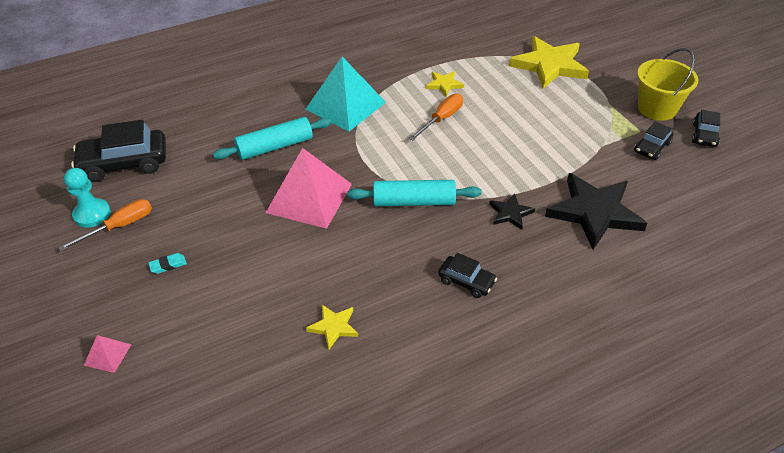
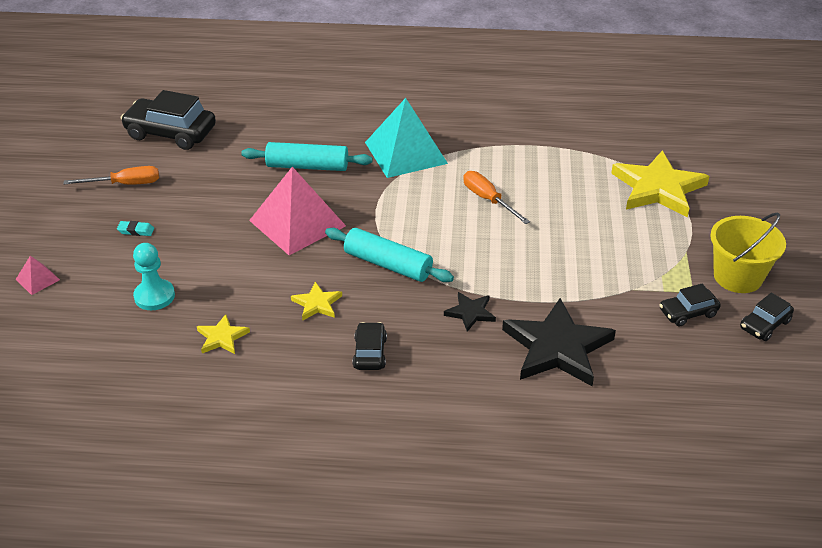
camera: 30 degrees right, 5 degrees down
(92, 214) = (112, 165): turquoise pawn -> turquoise pawn (154, 296)
(442, 119) = (488, 200): orange screwdriver -> orange screwdriver turned 105 degrees counterclockwise
(444, 84) = (523, 167): yellow star -> yellow star (317, 304)
(466, 281) = (370, 353): black car -> black car turned 150 degrees counterclockwise

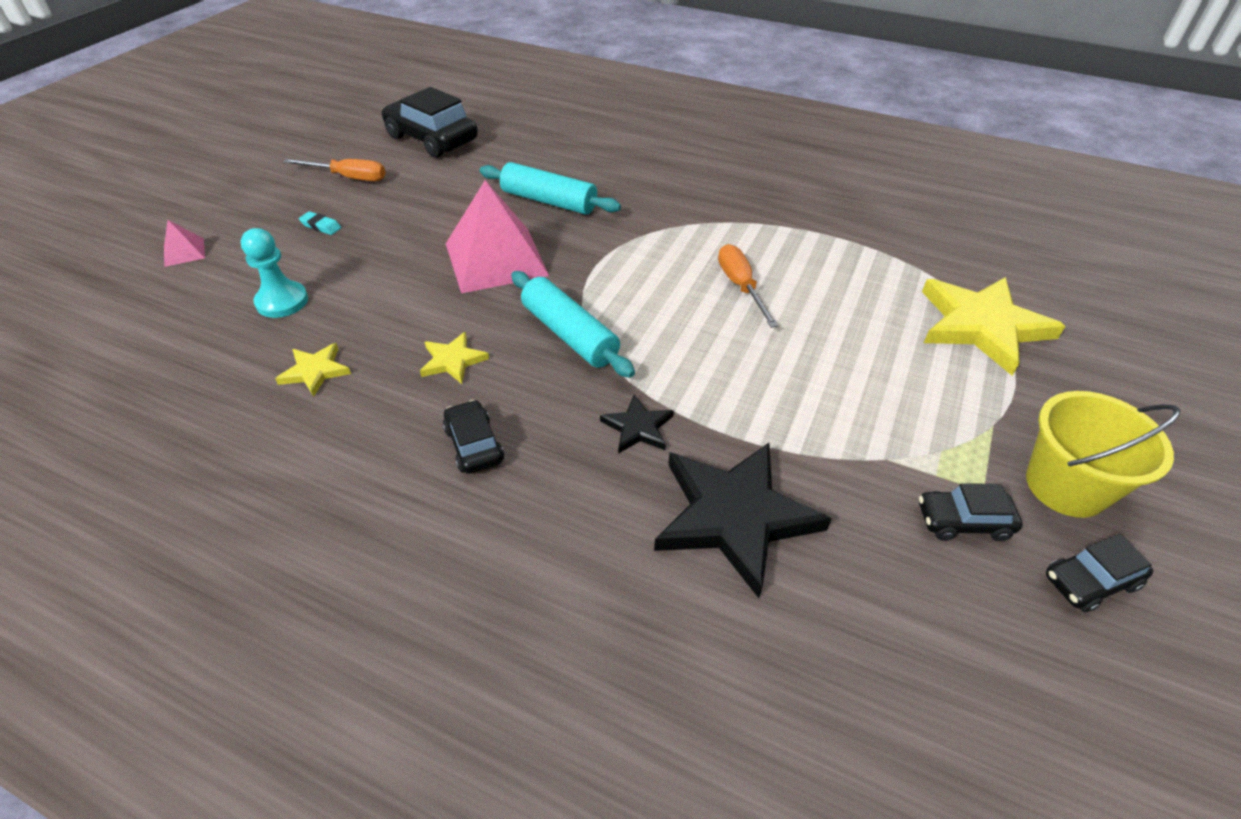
camera: 20 degrees right, 5 degrees up
(370, 353) = (474, 445): black car -> black car turned 45 degrees counterclockwise
(405, 152) = (669, 210): turquoise pyramid -> none

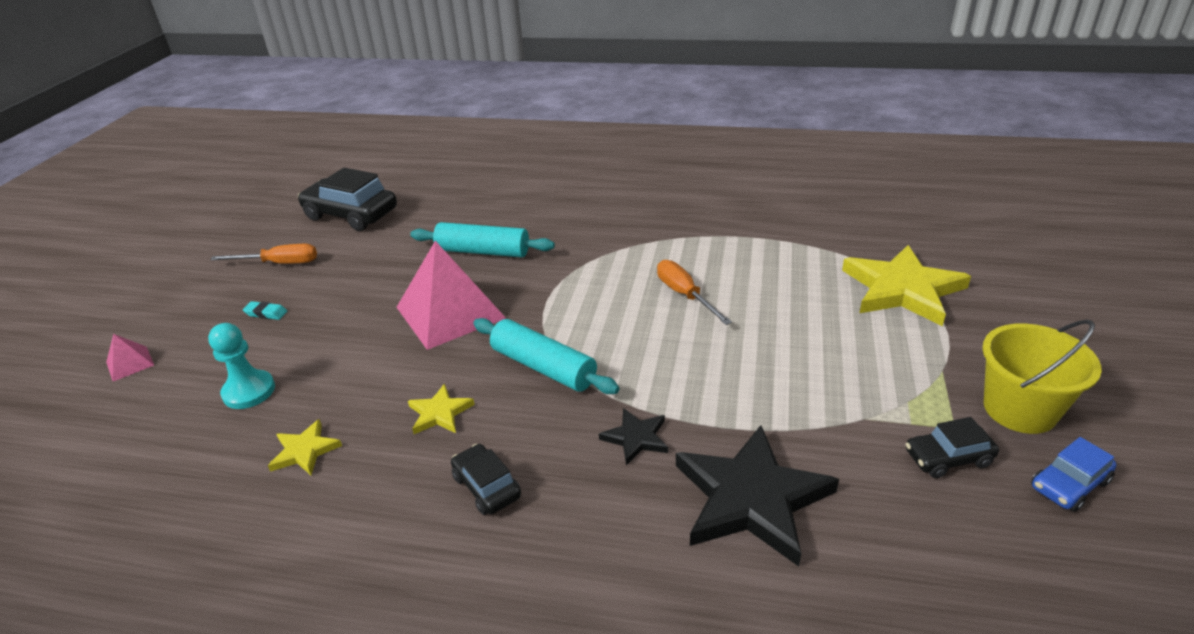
camera: 10 degrees left, 10 degrees down
(1090, 581) = (1069, 484): black car -> blue car

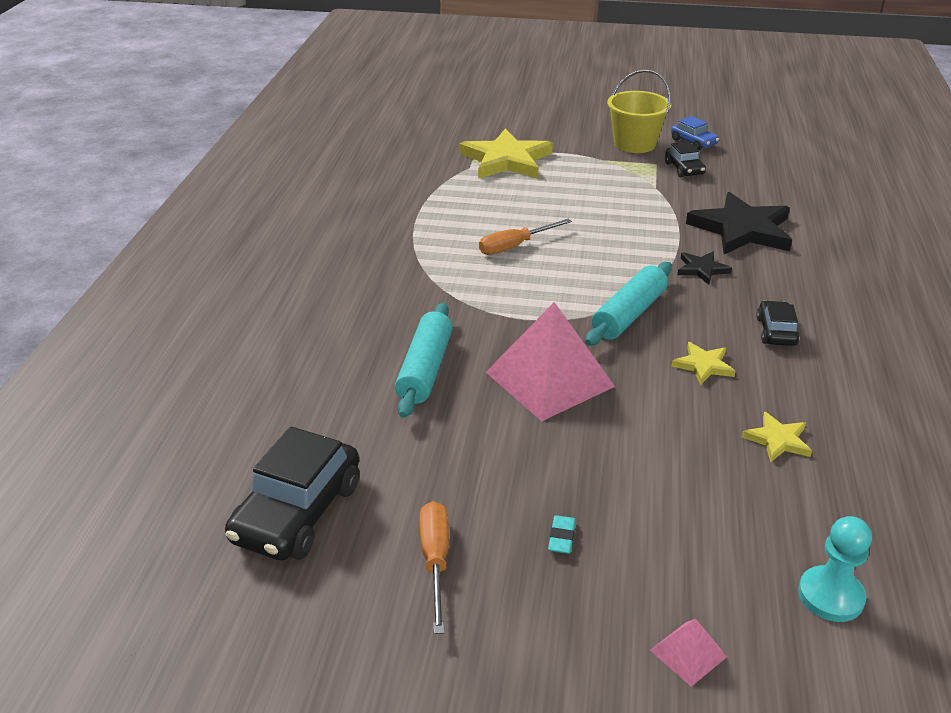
camera: 95 degrees left, 0 degrees up
(249, 391) = (710, 507): turquoise pawn -> turquoise pawn (830, 596)
(487, 487) = (776, 331): black car -> black car turned 135 degrees clockwise

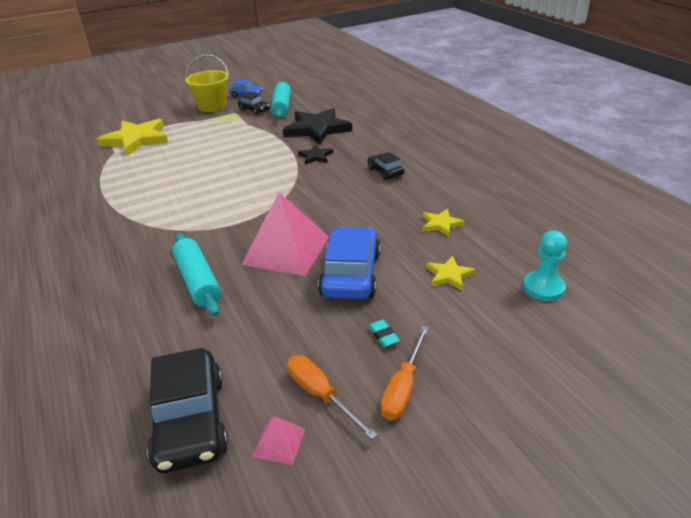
camera: 35 degrees left, 0 degrees up
(514, 246) = (190, 185): orange screwdriver -> orange screwdriver (403, 388)
(595, 446) = (351, 274): none -> blue car
(629, 314) = (298, 195): turquoise rolling pin -> turquoise rolling pin (282, 107)
(688, 653) = (512, 358): pink pyramid -> pink pyramid (279, 442)
(703, 365) = (366, 204): yellow star -> yellow star (449, 275)

